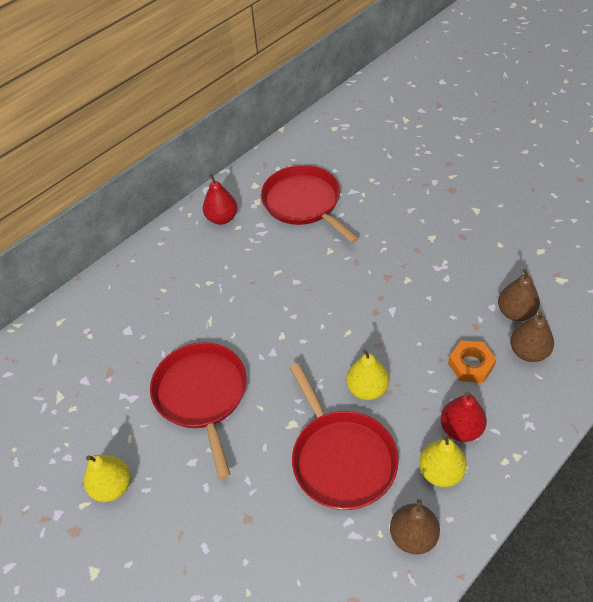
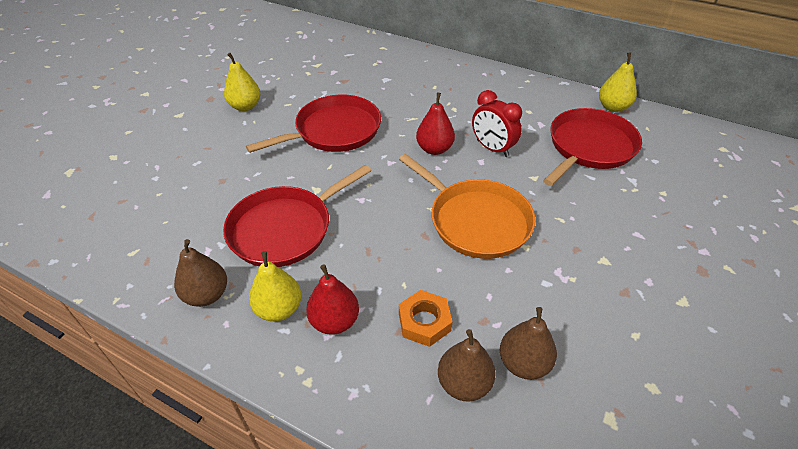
camera: 70 degrees right, 5 degrees down
(222, 218) = (534, 100): red pear -> red pear (434, 149)
(281, 268) = (492, 148): none -> red clock
(367, 389) = (367, 235): yellow pear -> yellow pear (613, 107)
(370, 304) = (476, 220): none -> orange pan

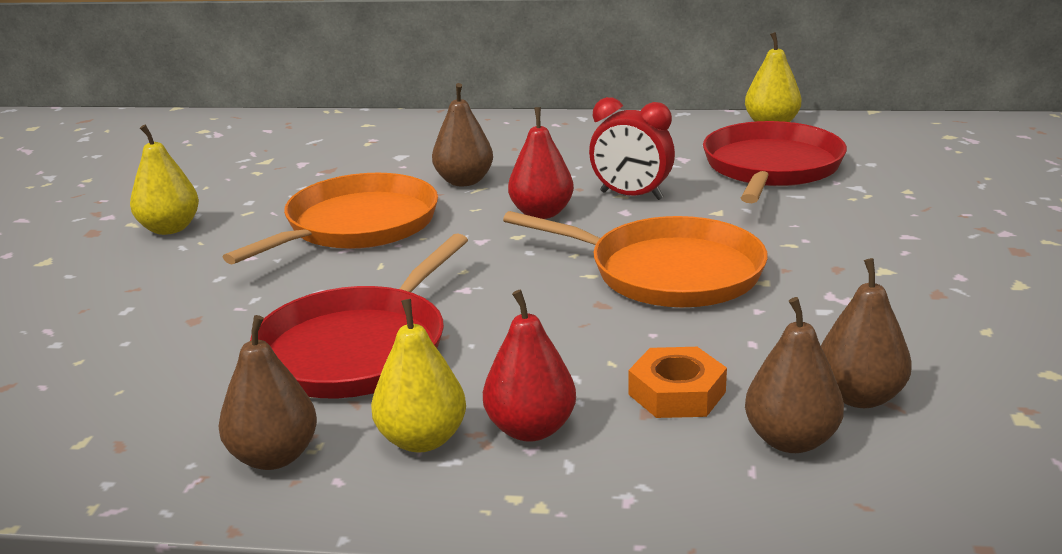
camera: 20 degrees left, 20 degrees down
(334, 131) = (356, 226): red pan -> orange pan
(408, 110) = (464, 181): none -> brown pear

